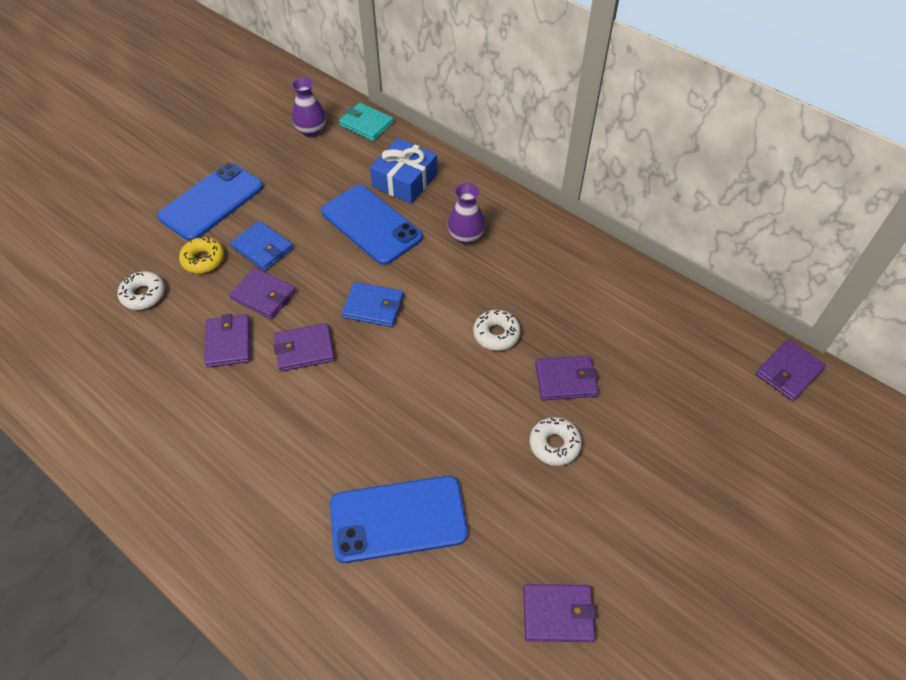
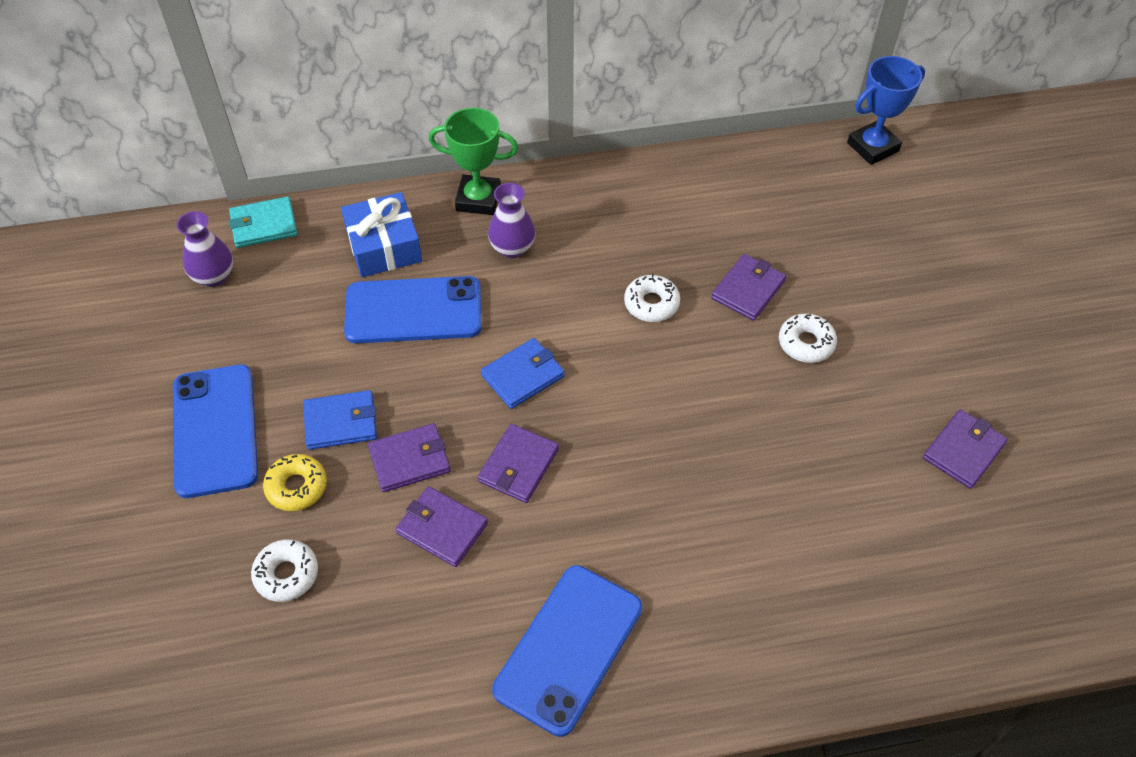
camera: 50 degrees left, 0 degrees up
(398, 519) = (783, 507): blue phone -> blue phone (568, 648)
(486, 196) = (478, 199): none -> green trophy
(788, 372) = (872, 147): purple wallet -> blue trophy

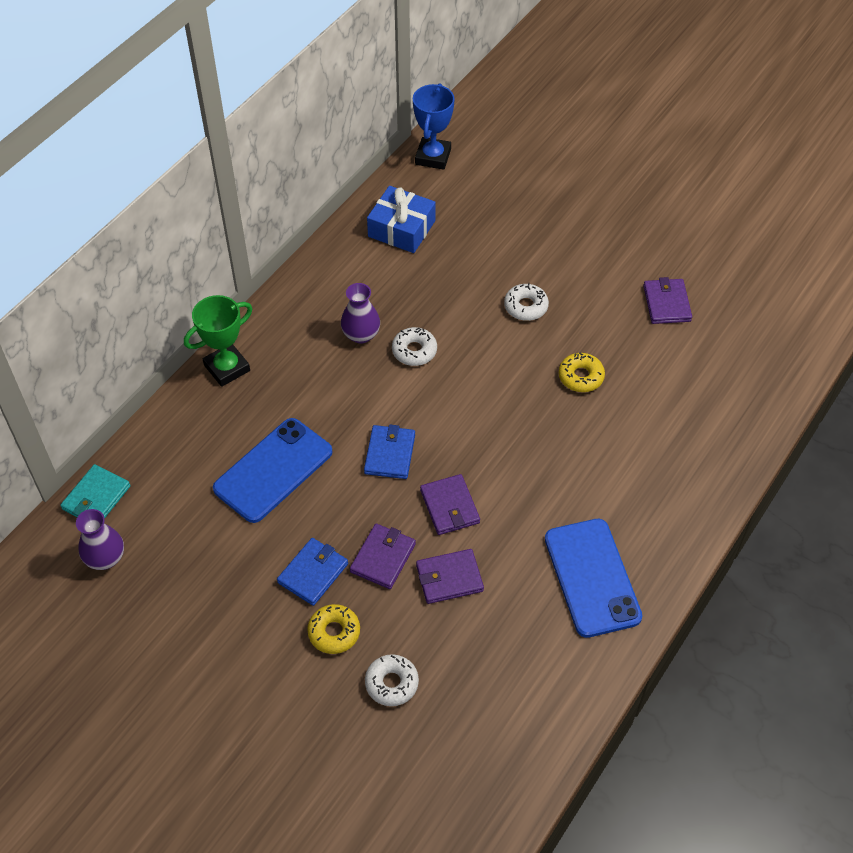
camera: 45 degrees left, 0 degrees up
(215, 430) = (237, 647): blue phone -> none
(384, 246) = (201, 446): blue gift -> blue gift (401, 228)
(512, 248) = (288, 382): purple vase -> purple vase (361, 335)
(748, 289) = (459, 299): purple wallet -> none
(784, 450) = (581, 377): none -> yellow donut

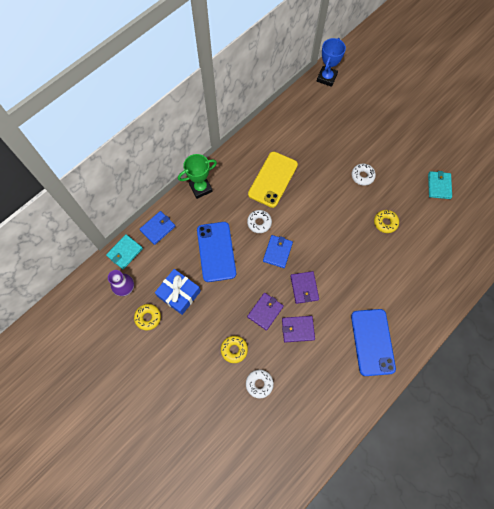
camera: 10 degrees right, 15 degrees up
(158, 603) = (148, 317): none -> yellow donut
(273, 470) = (216, 251): blue phone -> blue phone turned 60 degrees counterclockwise
(313, 573) = (228, 314): blue wallet -> blue wallet (158, 228)
(361, 335) = (273, 179): purple vase -> yellow phone
(401, 228) = (303, 119): blue gift -> blue gift (179, 294)
(414, 351) = (299, 193): white donut -> white donut (259, 223)
(666, 303) = (439, 186): purple wallet -> turquoise wallet

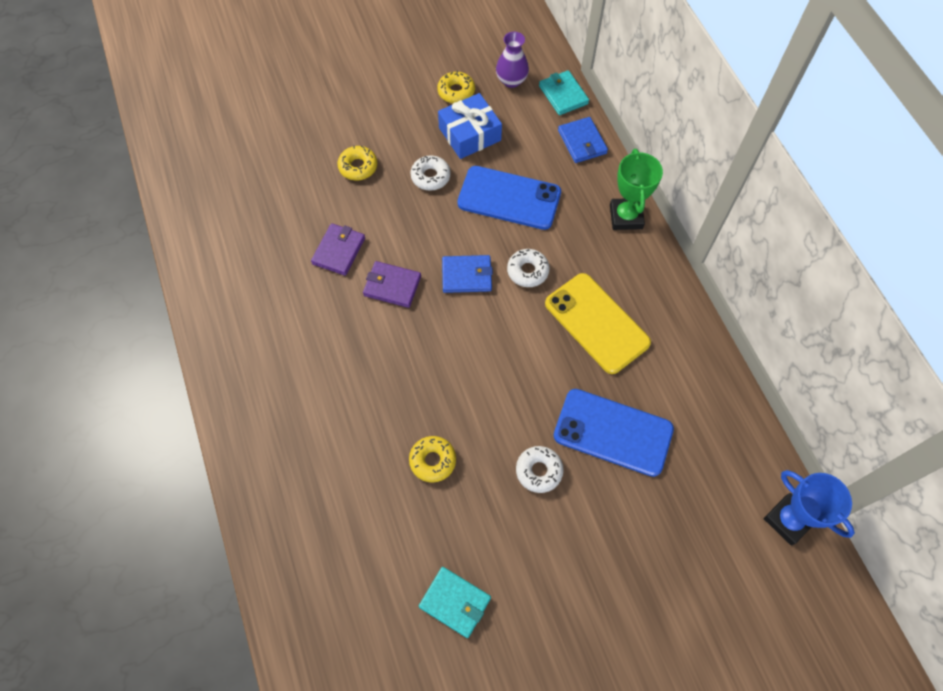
camera: 115 degrees right, 5 degrees down
(259, 384) = (298, 177): white donut -> white donut (430, 177)
(265, 311) = (387, 222): purple wallet -> none
(277, 252) = (467, 275): blue wallet -> blue wallet turned 45 degrees counterclockwise
(372, 342) = (262, 337): blue phone -> blue phone (613, 432)

